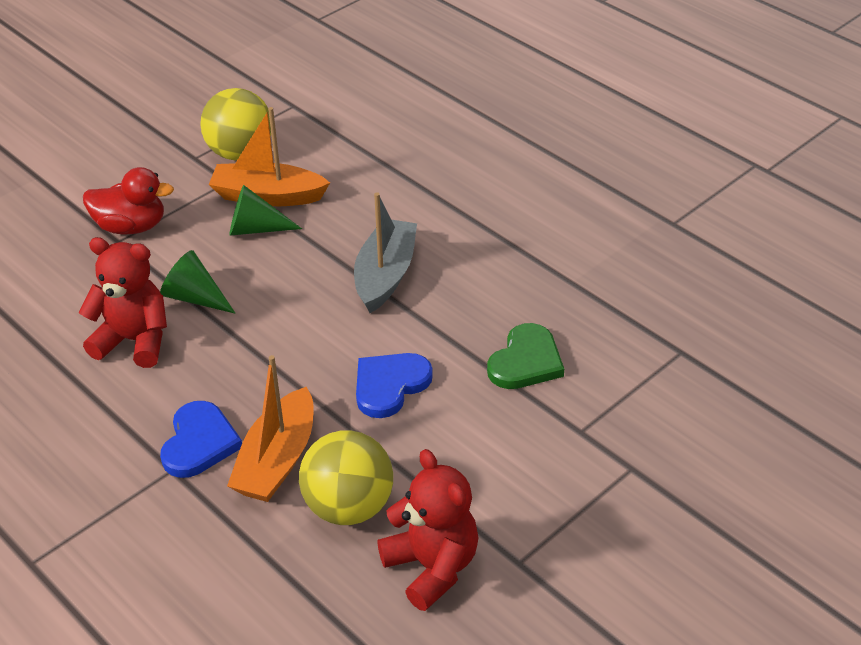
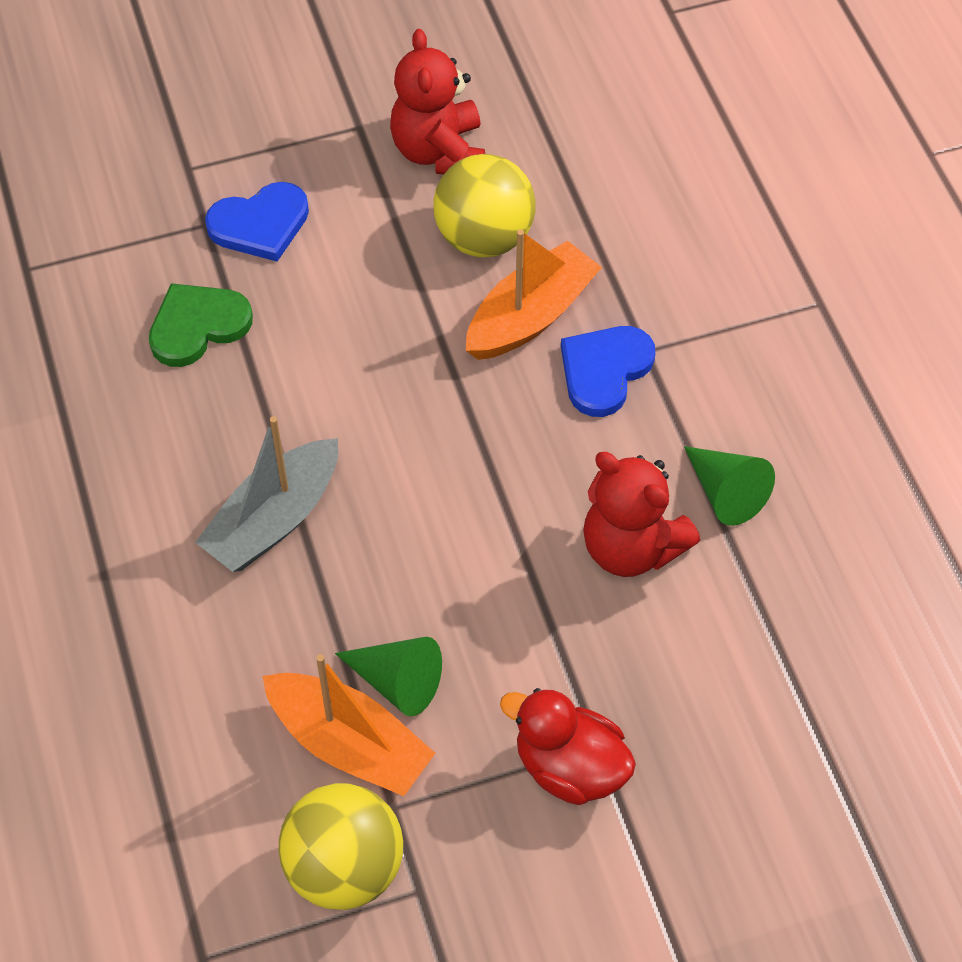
camera: 155 degrees left, 15 degrees up
(195, 297) = (530, 587): green cone -> green cone (725, 492)
(390, 385) = (364, 357): blue heart -> blue heart (260, 224)

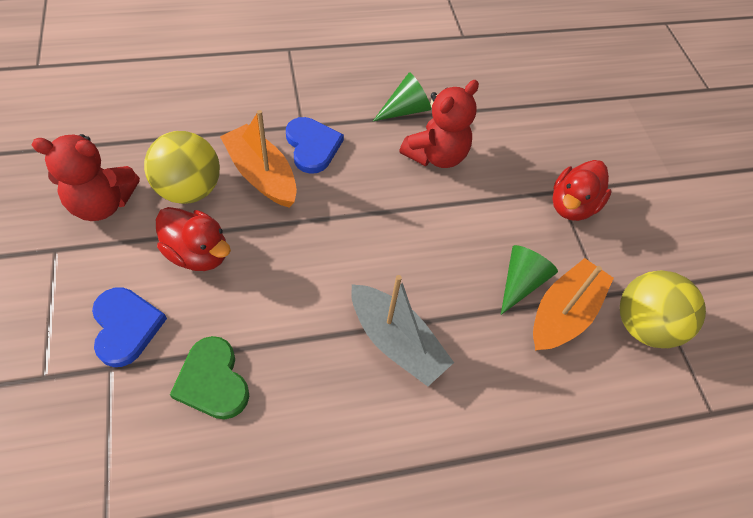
camera: 90 degrees left, 0 degrees up
(378, 271) = (198, 253): none -> red duck
(604, 371) = (312, 146): blue heart -> blue heart turned 150 degrees counterclockwise

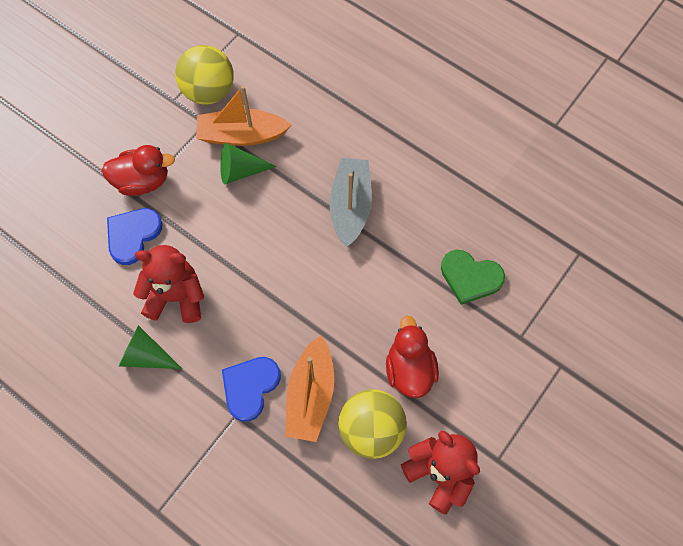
camera: 125 degrees left, 10 degrees up
(126, 327) = (493, 356): blue heart -> blue heart (133, 235)
(212, 381) = (470, 277): green heart -> green heart turned 90 degrees clockwise

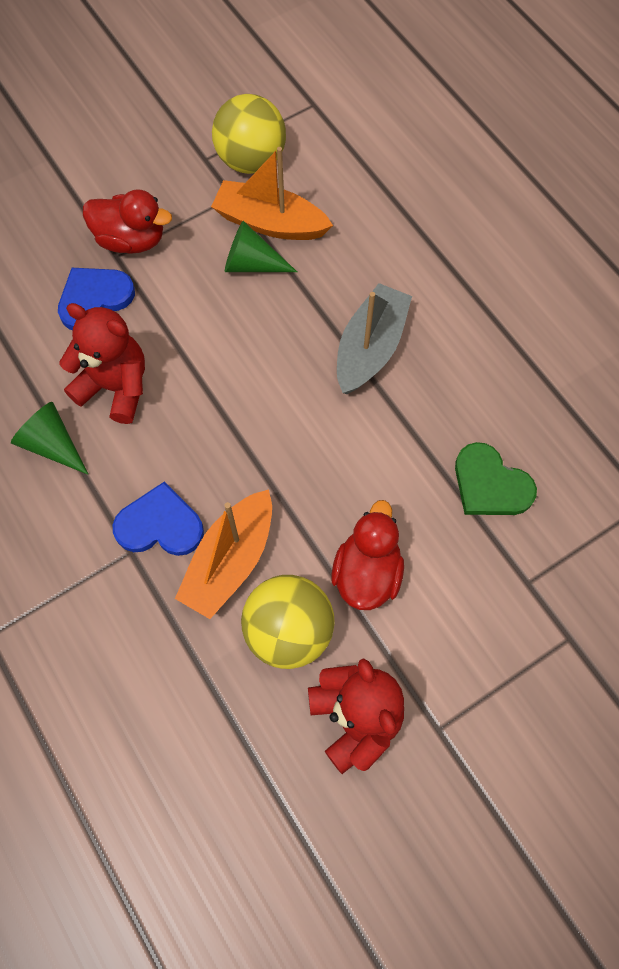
camera: 20 degrees right, 0 degrees up
(250, 387) = (160, 525): blue heart -> blue heart turned 45 degrees clockwise

